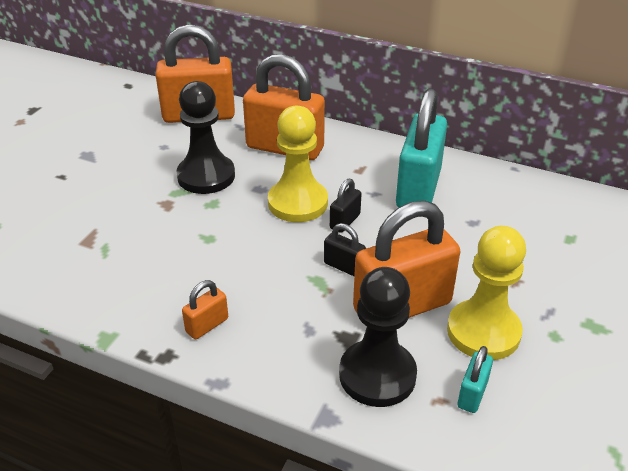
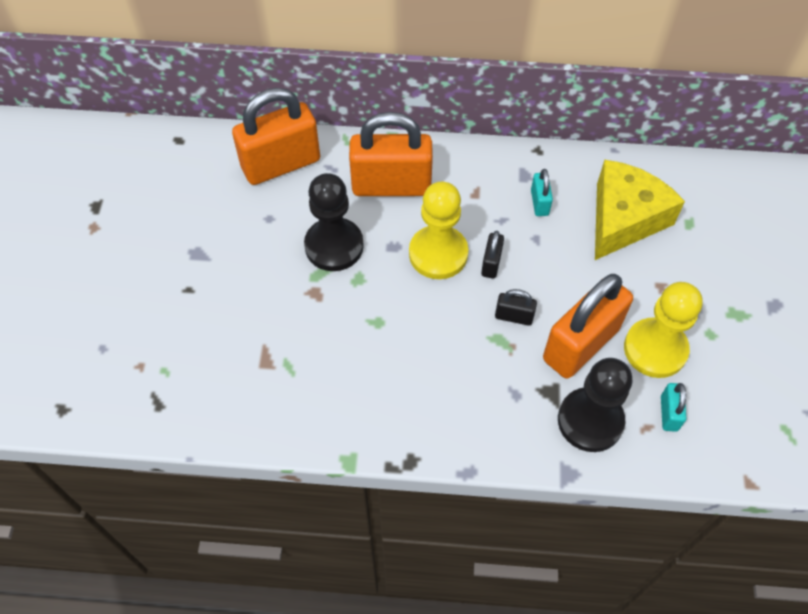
camera: 20 degrees left, 20 degrees up
(207, 325) = (428, 419): orange padlock -> none
(418, 189) = (539, 202): turquoise padlock -> turquoise padlock, size x0.44
(499, 219) = (623, 219): none -> yellow cheese

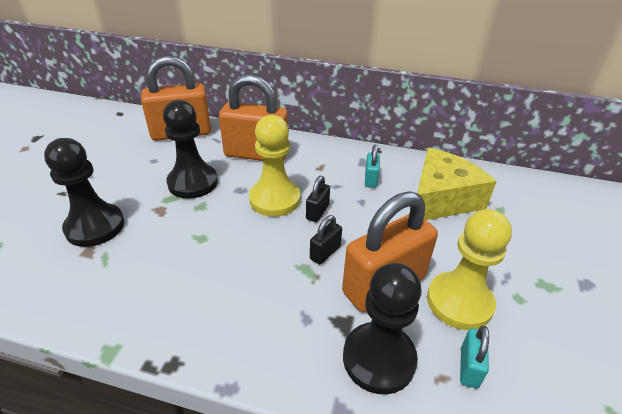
camera: 10 degrees right, 20 degrees down
(255, 329) = (95, 226): none -> black pawn
(514, 316) = (325, 253): black padlock -> black padlock turned 75 degrees counterclockwise

